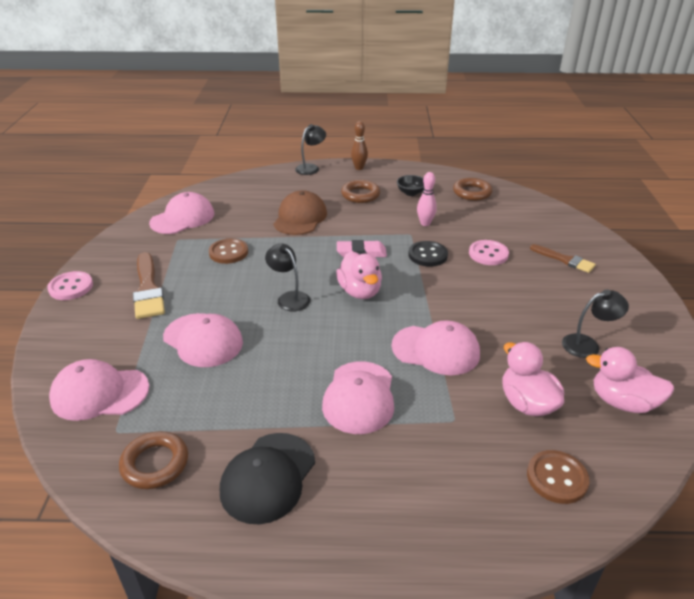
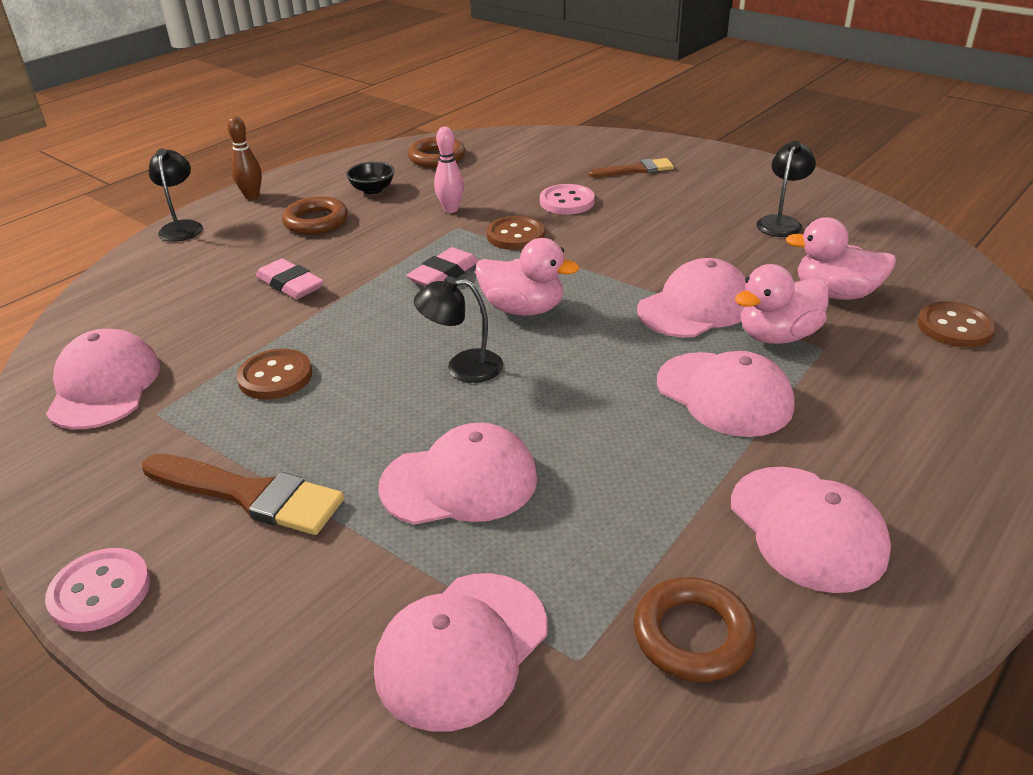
camera: 50 degrees left, 0 degrees up
(268, 477) = (807, 528): black cap -> pink cap
(300, 218) = (290, 284): brown cap -> pink eraser
(427, 255) = (515, 235): black button -> brown button
(622, 402) = (879, 245): pink duck -> pink duck (777, 336)

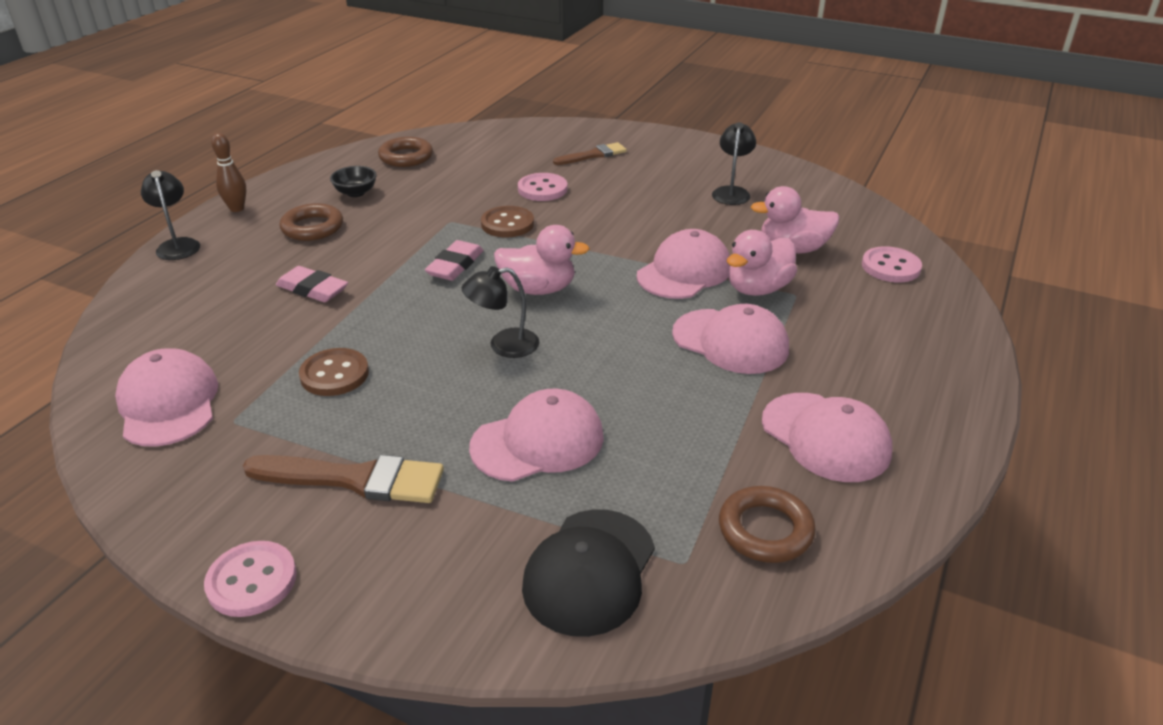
camera: 15 degrees left, 0 degrees up
(451, 209) = (438, 205): pink bowling pin -> none
(462, 649) = (589, 571): pink cap -> black cap
(954, 327) = (890, 267): brown button -> pink button

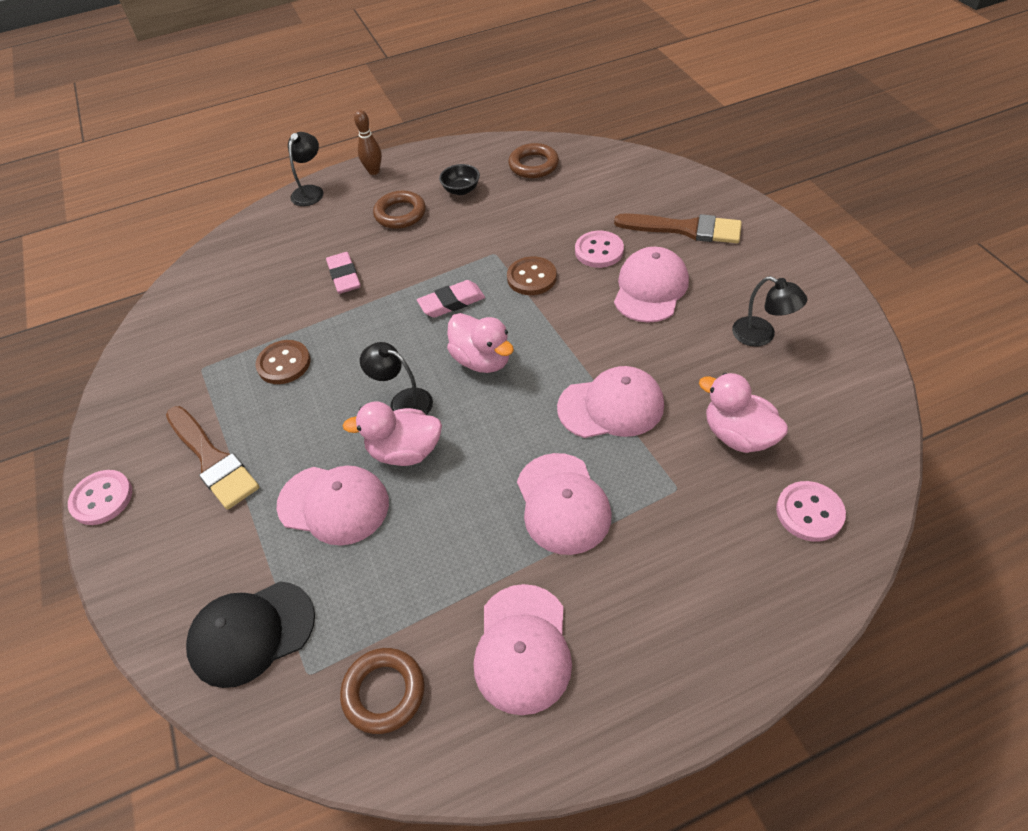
camera: 45 degrees right, 15 degrees up
(168, 403) = (186, 332): pink cap -> pink cap (650, 288)
(593, 155) = (685, 229): brown brush -> brown brush, size x1.57
(731, 192) = (761, 335): black lamp -> black lamp turned 75 degrees clockwise
(758, 289) = (651, 462): pink duck -> pink duck (404, 451)

